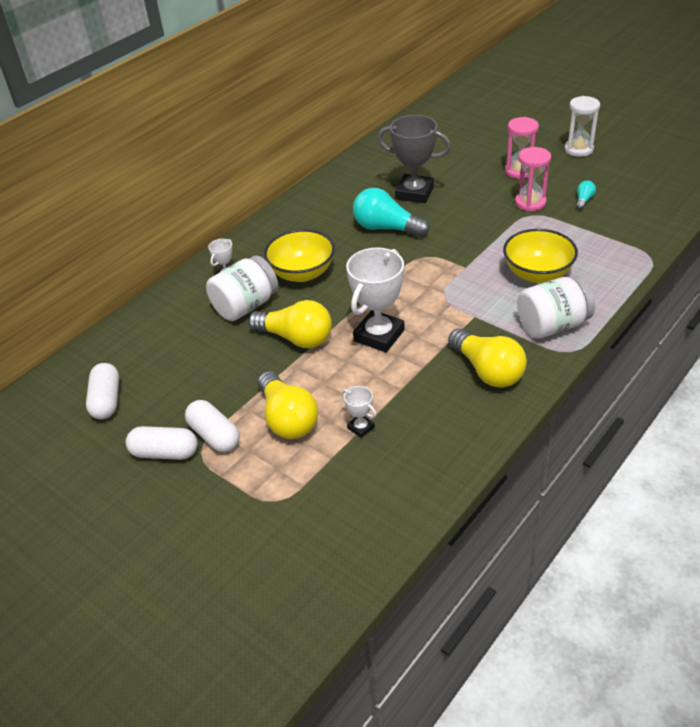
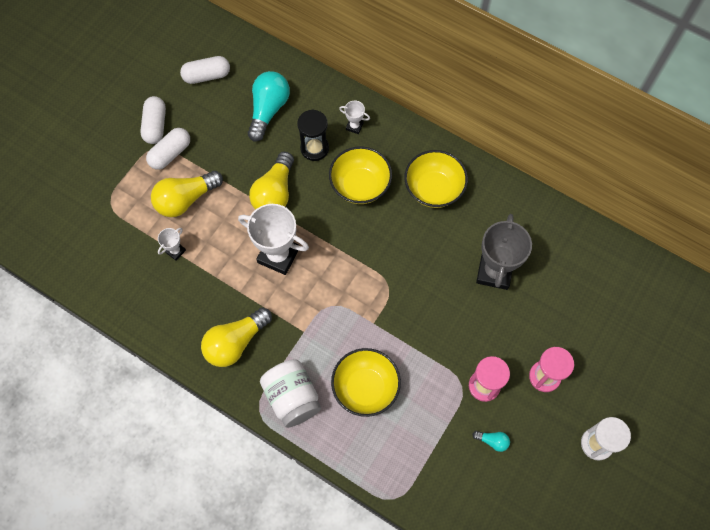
camera: 80 degrees right, 25 degrees up
(245, 306) = (314, 148): white jar -> black hourglass
(318, 225) = (433, 189): none -> yellow bowl
(386, 228) = (432, 250): turquoise light bulb -> turquoise light bulb (268, 110)

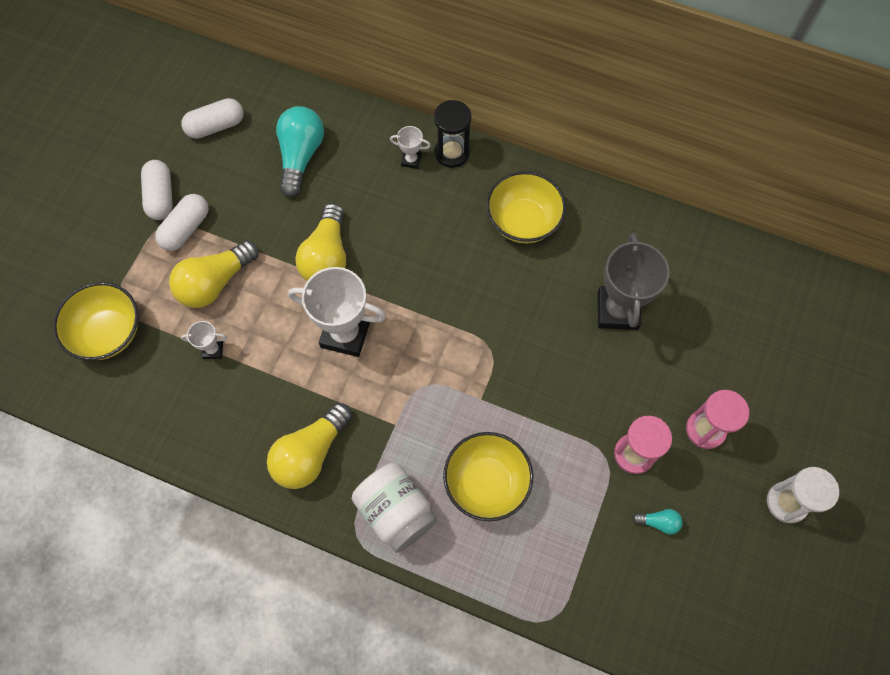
camera: 10 degrees left, 0 degrees up
(175, 251) = (213, 350): white trophy -> white trophy turned 60 degrees clockwise
(314, 148) = (367, 194): black hourglass -> black hourglass (452, 153)
(360, 186) = (432, 231): yellow bowl -> yellow bowl (108, 333)

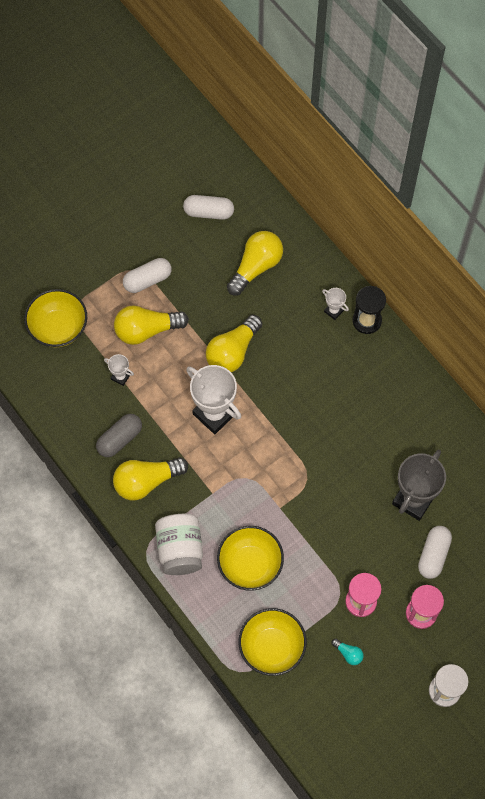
camera: 30 degrees right, 0 degrees up
(161, 197) = (142, 247): white capsule -> white capsule (433, 555)
(251, 421) = (119, 439): none -> grey capsule
(300, 156) = (256, 267): turquoise light bulb -> yellow light bulb
(523, 221) = (387, 399): yellow bowl -> yellow bowl (272, 647)

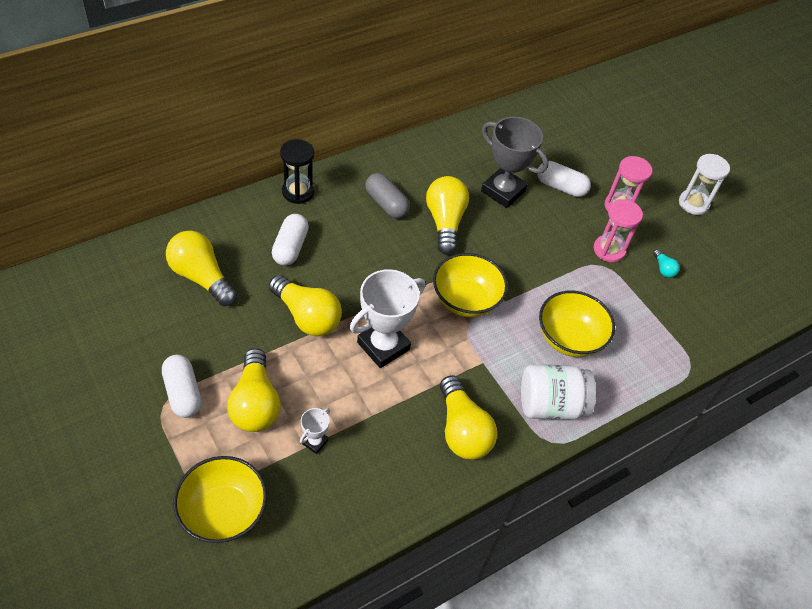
camera: 90 degrees left, 15 degrees down
(119, 439) = (401, 453): grey capsule -> grey capsule (386, 204)
(208, 212) = (109, 313): white capsule -> white capsule (290, 247)
(272, 647) = (661, 332): yellow bowl -> yellow bowl (466, 300)
(334, 311) = (279, 217): white trophy -> none
(348, 653) = (663, 269): turquoise light bulb -> turquoise light bulb turned 120 degrees clockwise
(360, 449) = (445, 222): none -> yellow light bulb

